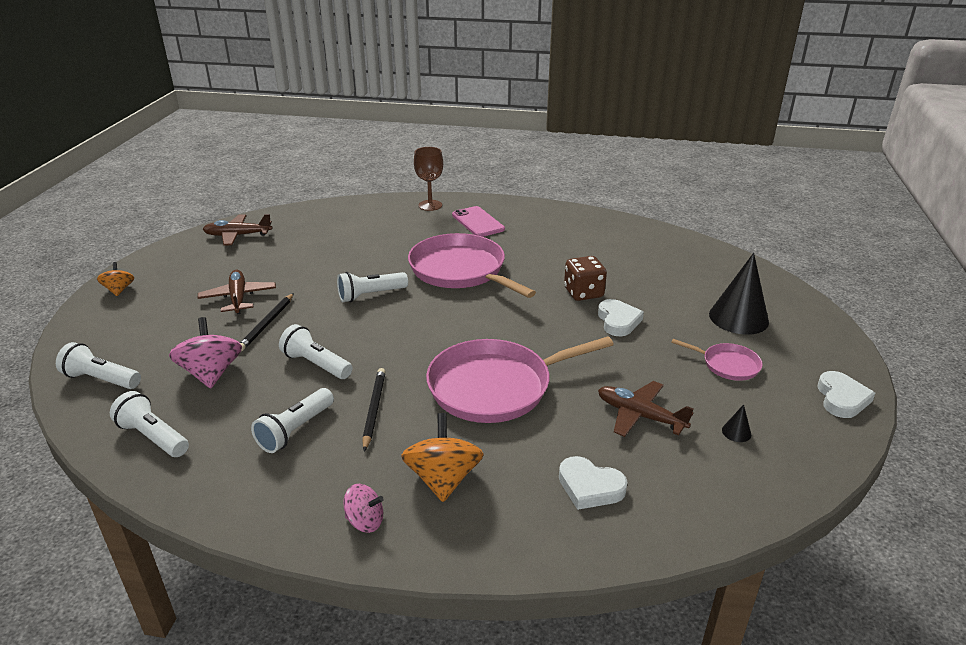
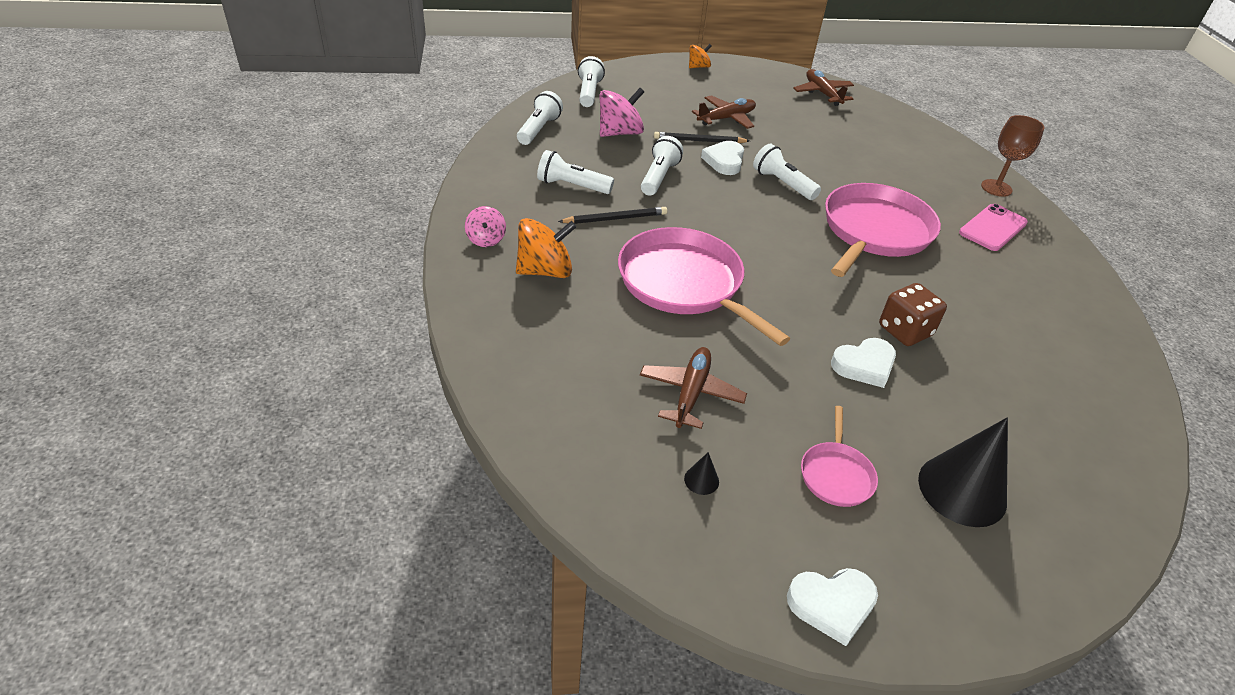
camera: 70 degrees right, 10 degrees up
(590, 487) = (566, 362): white heart -> white heart (724, 161)

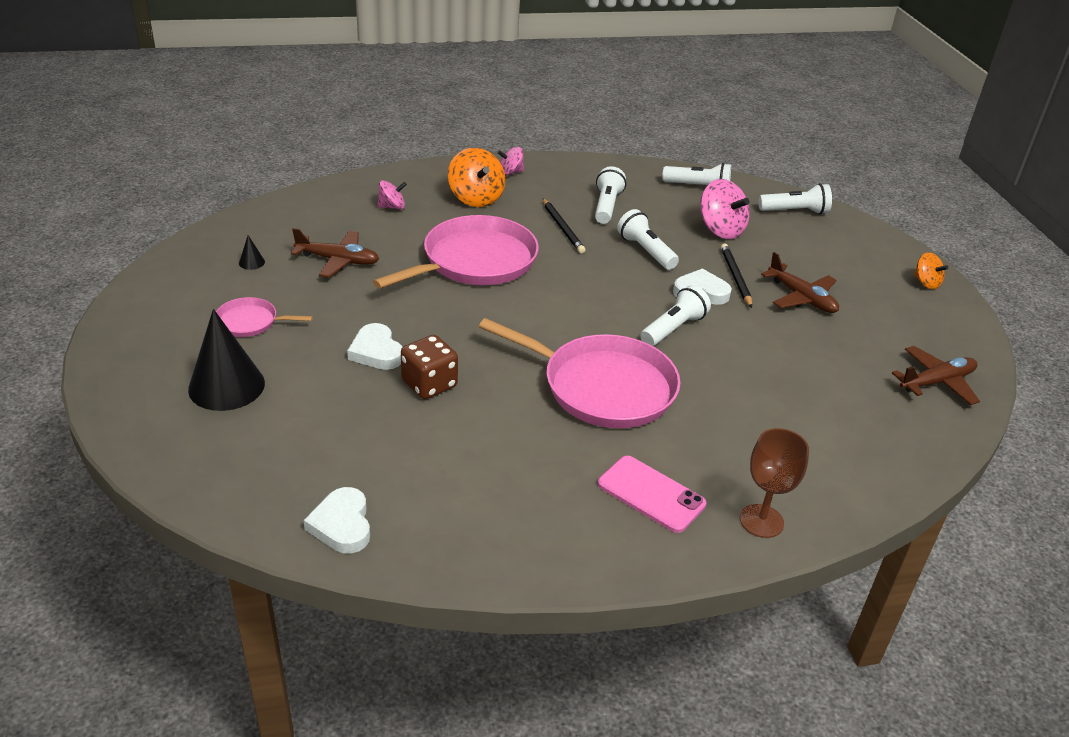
camera: 85 degrees right, 5 degrees down
(560, 341) = (392, 207): none -> pink spinning top
(659, 177) = (646, 251): white flashlight -> white flashlight turned 135 degrees counterclockwise
(832, 605) = (138, 308): white heart -> white heart (342, 525)

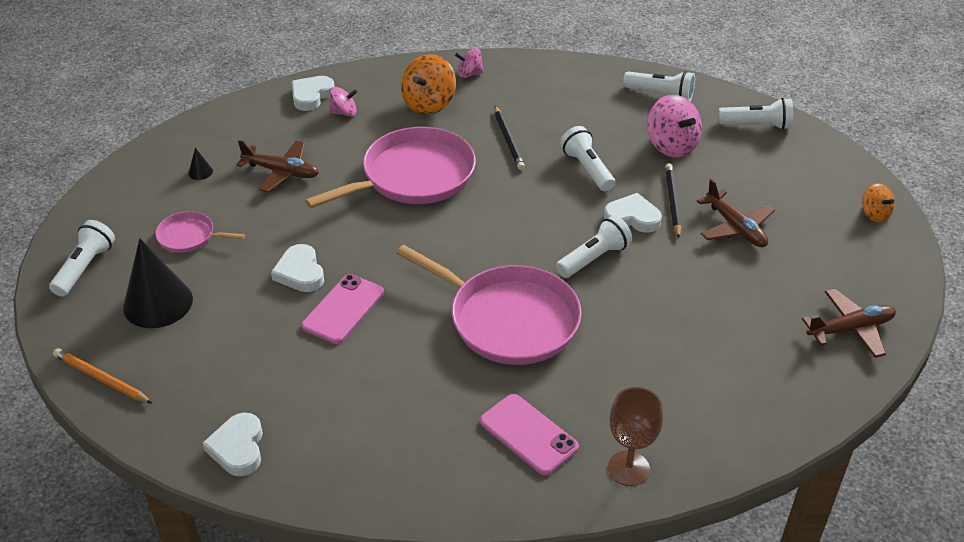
camera: 10 degrees right, 5 degrees up
(175, 463) = (101, 379): none -> orange pencil
(355, 193) = (311, 95): none -> white heart
(429, 384) = (343, 309): brown dice -> pink phone
(476, 198) = (429, 104): orange spinning top -> orange spinning top turned 45 degrees clockwise
(606, 206) = (559, 115): white flashlight -> white flashlight (85, 268)

